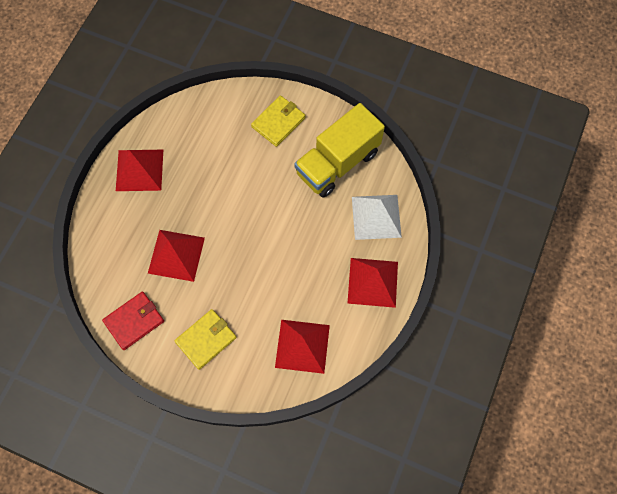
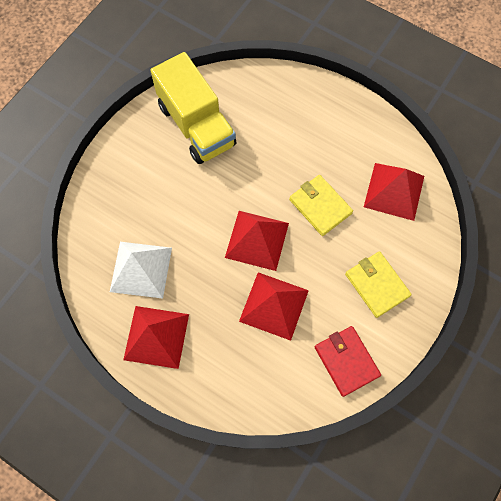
camera: 80 degrees left, 0 degrees up
(278, 122) = (132, 175): yellow wallet -> yellow wallet (320, 206)
(373, 282) = (335, 116): red pyramid -> red pyramid (257, 240)
(376, 216) = (265, 101): white pyramid -> white pyramid (141, 269)

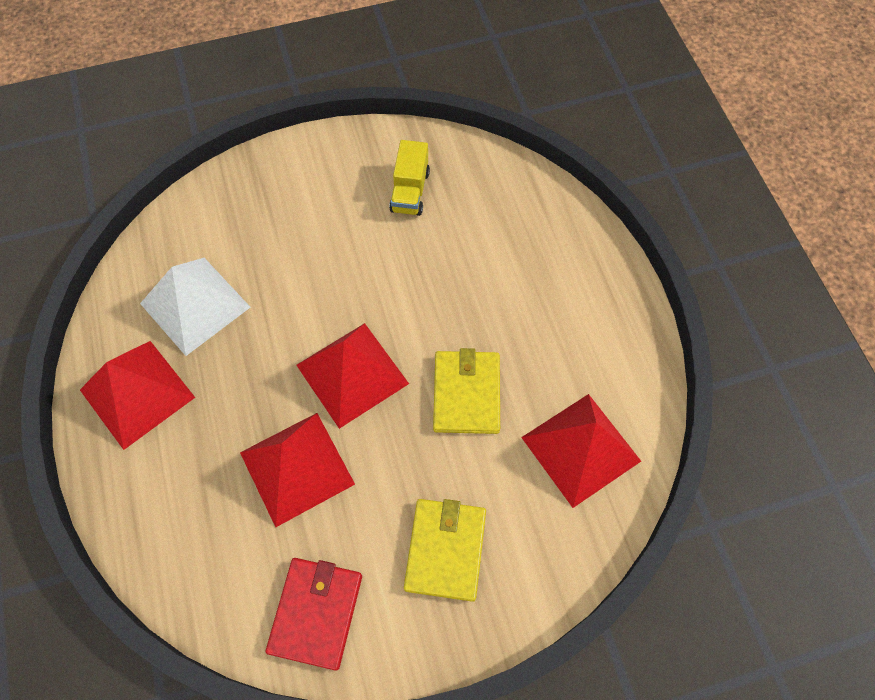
camera: 40 degrees right, 5 degrees down
(196, 125) = (410, 191): yellow truck -> yellow truck, size x0.48

